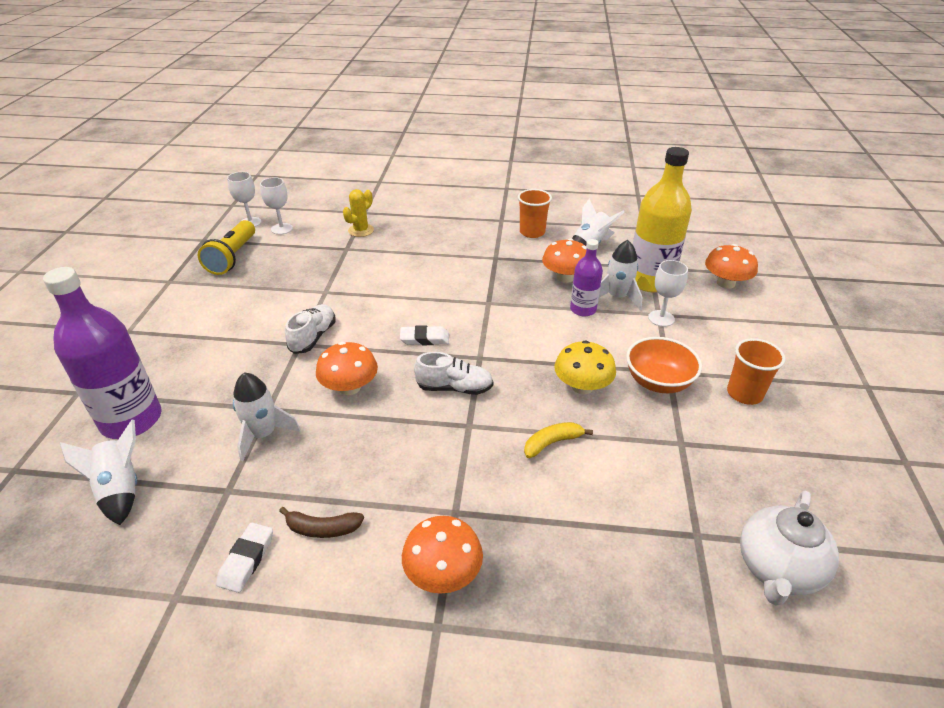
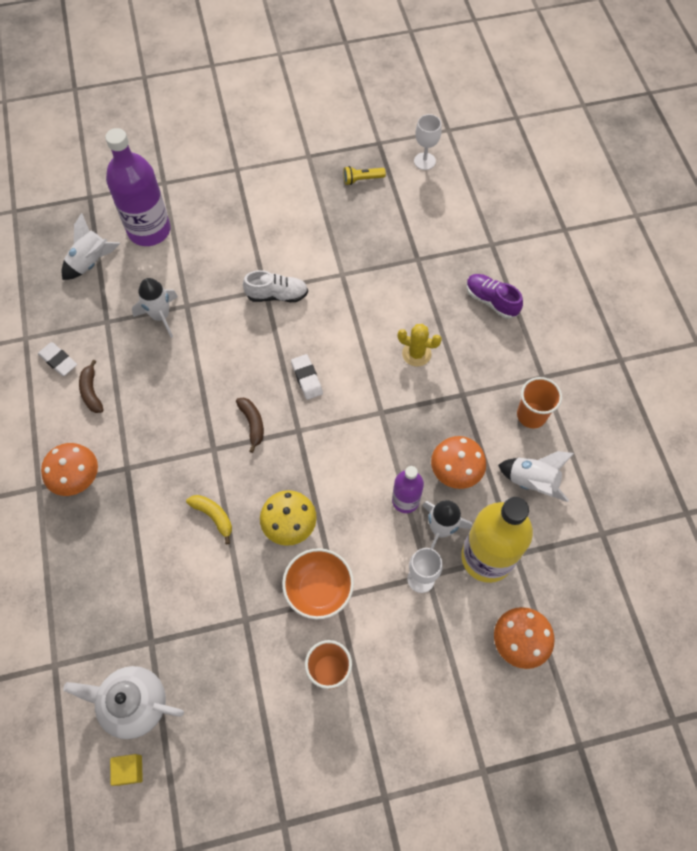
camera: 70 degrees right, 25 degrees up
(232, 257) = (362, 179): yellow flashlight -> yellow flashlight, size x0.55
(246, 559) = (58, 361): white eraser -> white eraser turned 45 degrees clockwise
(282, 229) = (426, 191): white goblet -> none
(349, 387) = (227, 348): orange mushroom -> none
(361, 230) = (455, 256): yellow cactus -> yellow cactus (416, 354)
(417, 225) = (491, 301): none -> purple shoe
(454, 388) = (252, 424): white shoe -> brown banana
(863, 592) = (129, 770): none -> yellow cube

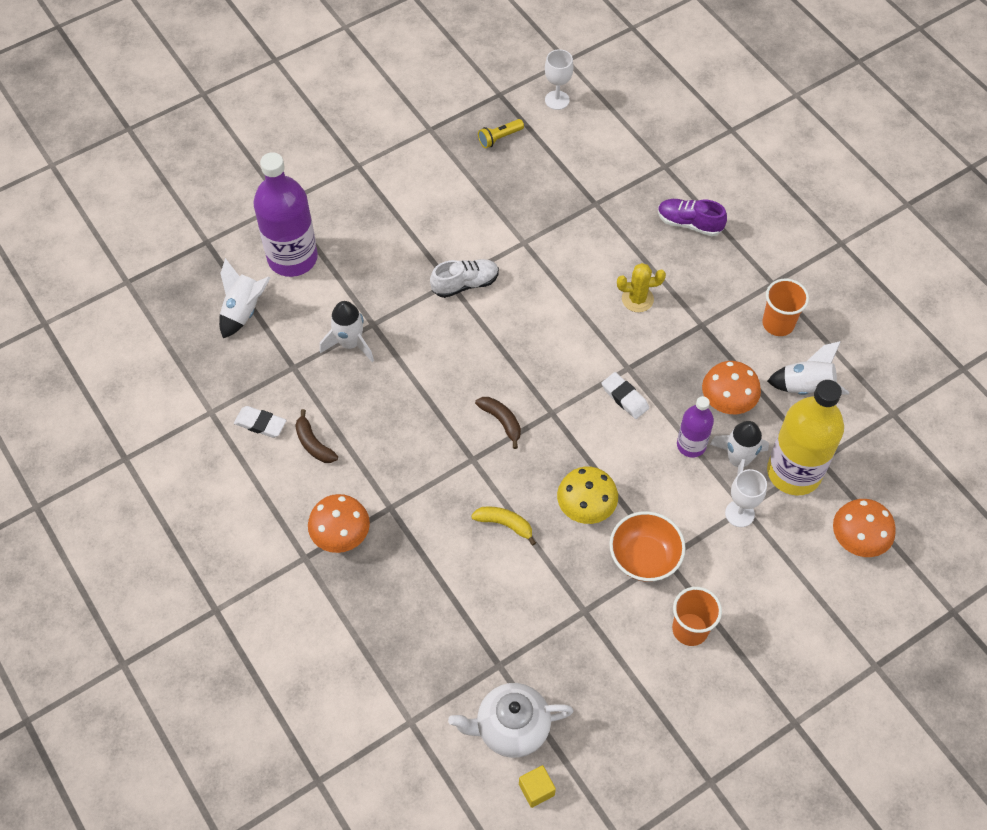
camera: 20 degrees left, 5 degrees down
(307, 378) = (536, 358): white eraser -> white eraser (625, 397)

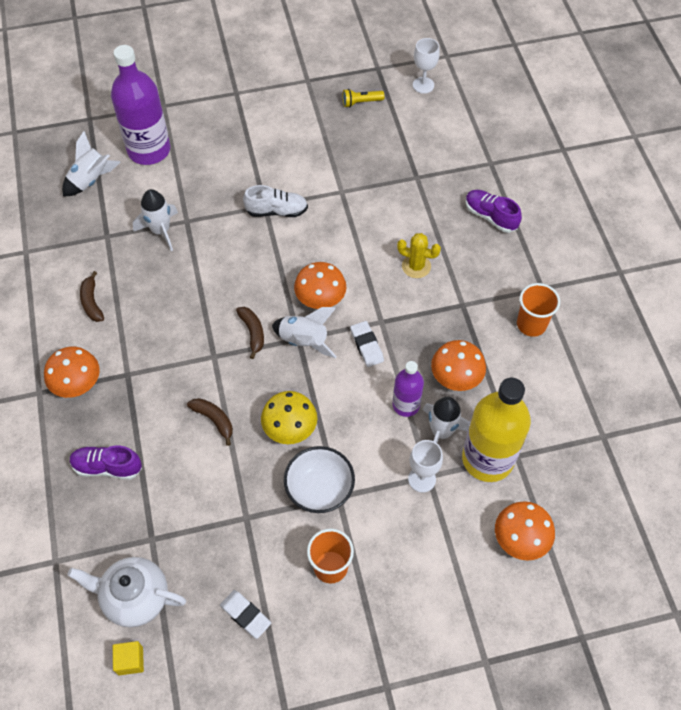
camera: 20 degrees right, 0 degrees up
(260, 424) = (59, 273): white eraser -> white eraser (245, 615)
(417, 609) = (107, 467): none -> purple shoe
(505, 524) = (214, 420): yellow banana -> brown banana
(554, 363) = (320, 298): none -> orange mushroom
(644, 557) = (319, 489): orange bowl -> white bowl
(806, 387) = (532, 387): white rocket -> white rocket (304, 341)

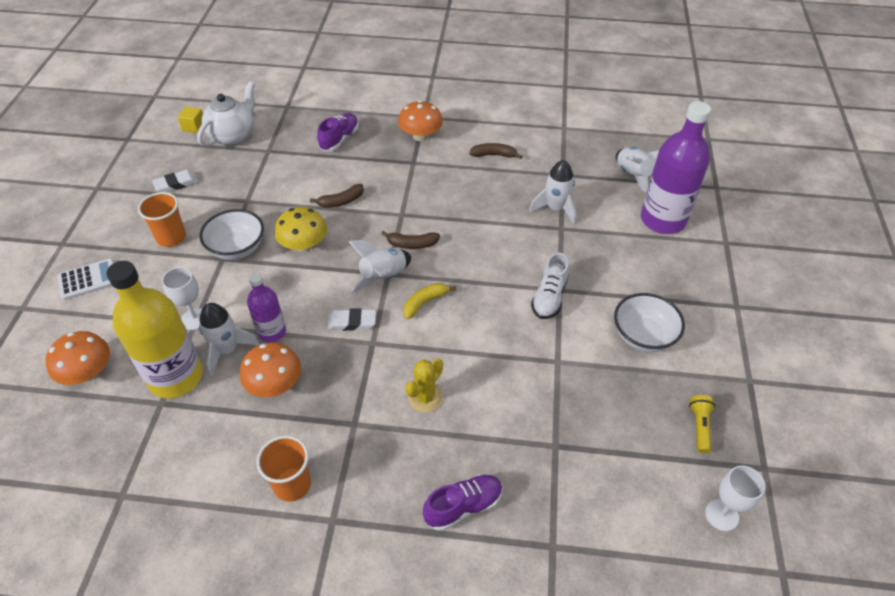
camera: 110 degrees right, 10 degrees down
(292, 144) = (643, 336): none -> white bowl
(320, 298) = (425, 302): orange mushroom -> yellow banana
(421, 617) = (88, 279): none -> white calculator

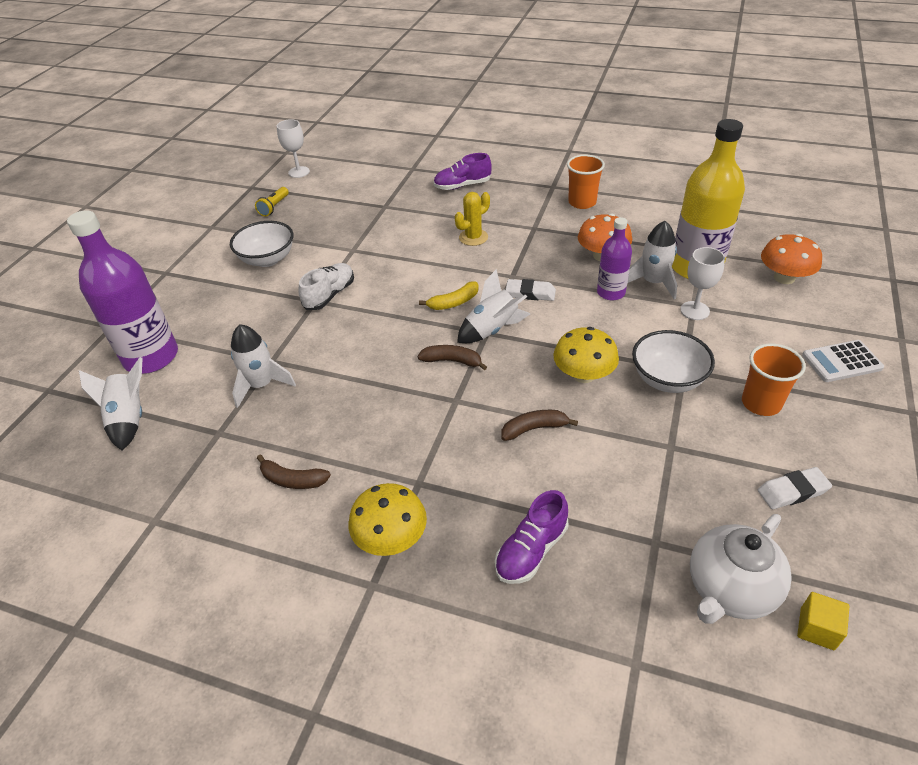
camera: 165 degrees left, 5 degrees down
(420, 136) = (391, 537): orange mushroom -> yellow mushroom

